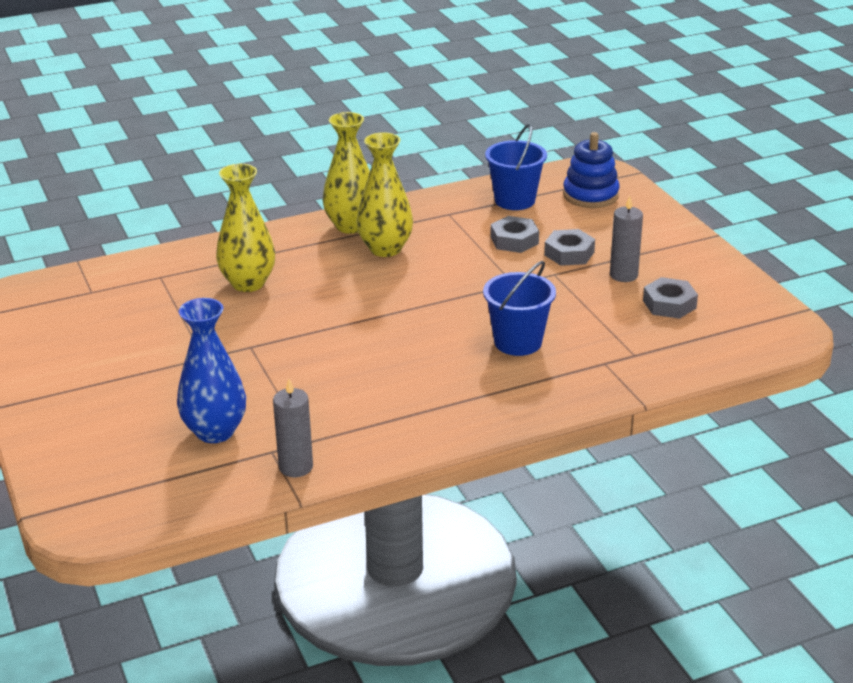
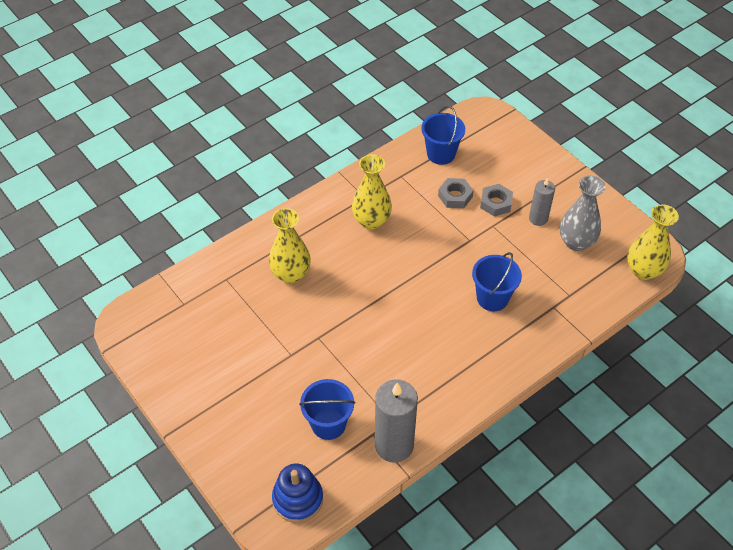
camera: 15 degrees left, 20 degrees up
(215, 431) = (328, 424): blue vase -> blue bucket
(296, 467) = (394, 445): grey candle -> grey candle, size x1.73
(351, 226) = (339, 201): yellow vase -> yellow vase (643, 270)
(590, 195) = (490, 140): blue stacking toy -> blue stacking toy (298, 499)
(669, 304) = (576, 242): grey nut -> grey vase

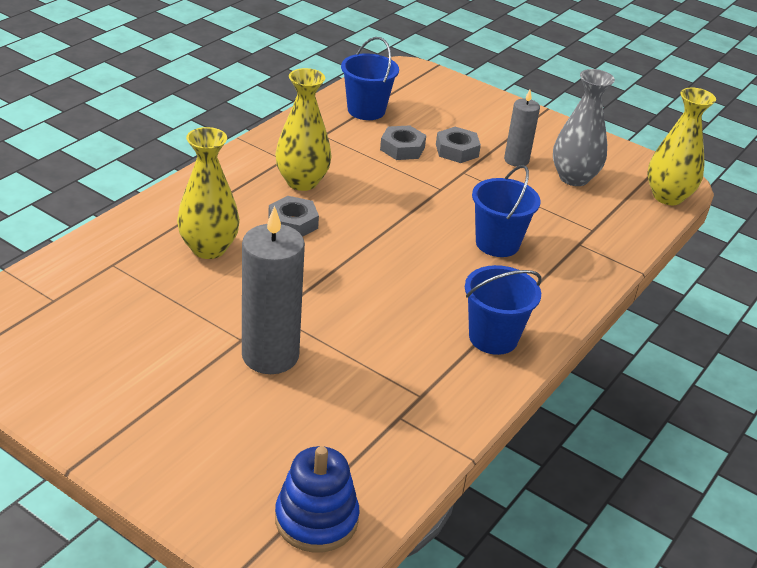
camera: 20 degrees left, 15 degrees down
(328, 424) = (328, 414): blue bucket -> blue bucket (493, 338)
(353, 259) = (293, 223): none -> grey nut
(394, 445) = (436, 425): grey candle -> grey candle (270, 355)

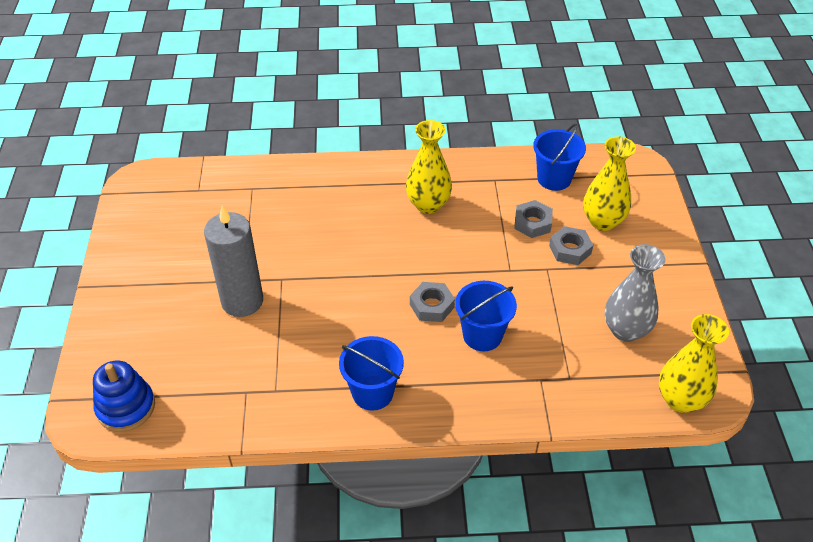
camera: 55 degrees right, 10 degrees up
(209, 248) = (310, 213): yellow vase -> yellow vase (602, 221)
(293, 223) = (379, 229): grey nut -> grey nut (432, 306)
(516, 160) = (603, 286): grey candle -> none

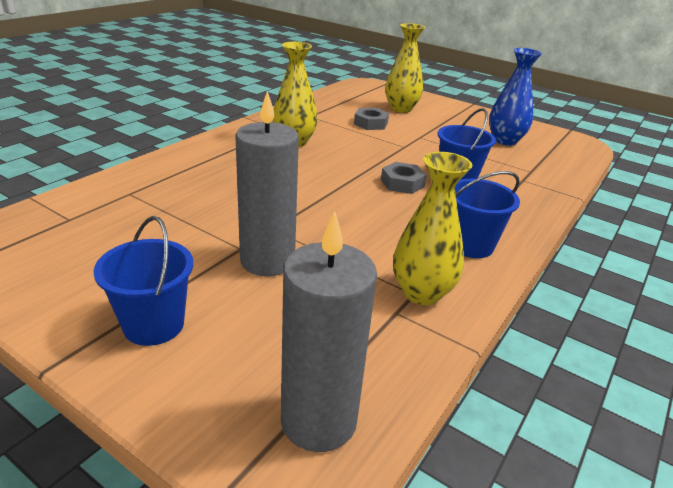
camera: 55 degrees left, 15 degrees down
(126, 407) = (318, 420): blue stacking toy -> grey candle
(554, 179) = (341, 103): blue bucket -> blue bucket (154, 325)
(570, 249) = (412, 125): grey nut -> none
(625, 330) = (505, 141): grey vase -> blue vase
(680, 400) = (580, 152): yellow vase -> yellow vase (421, 293)

